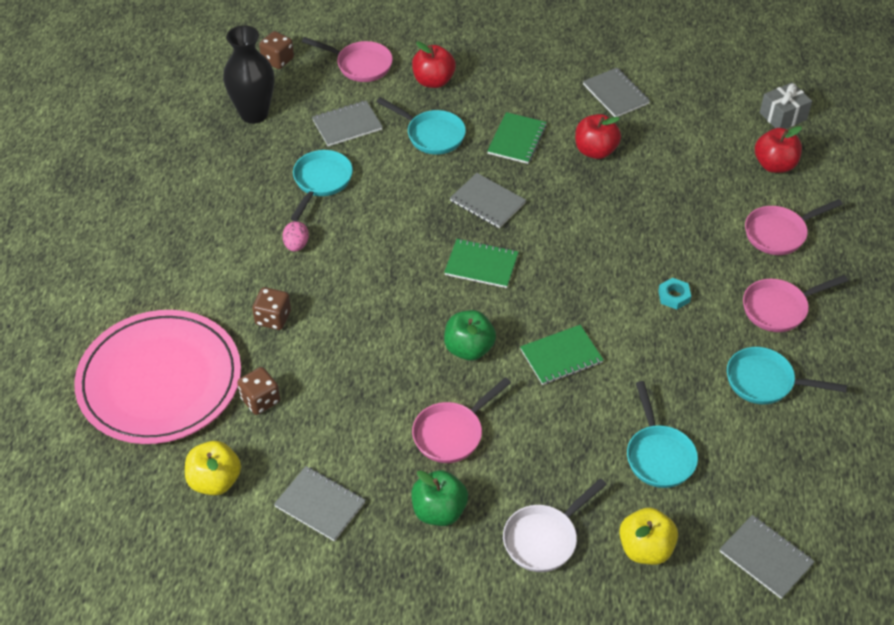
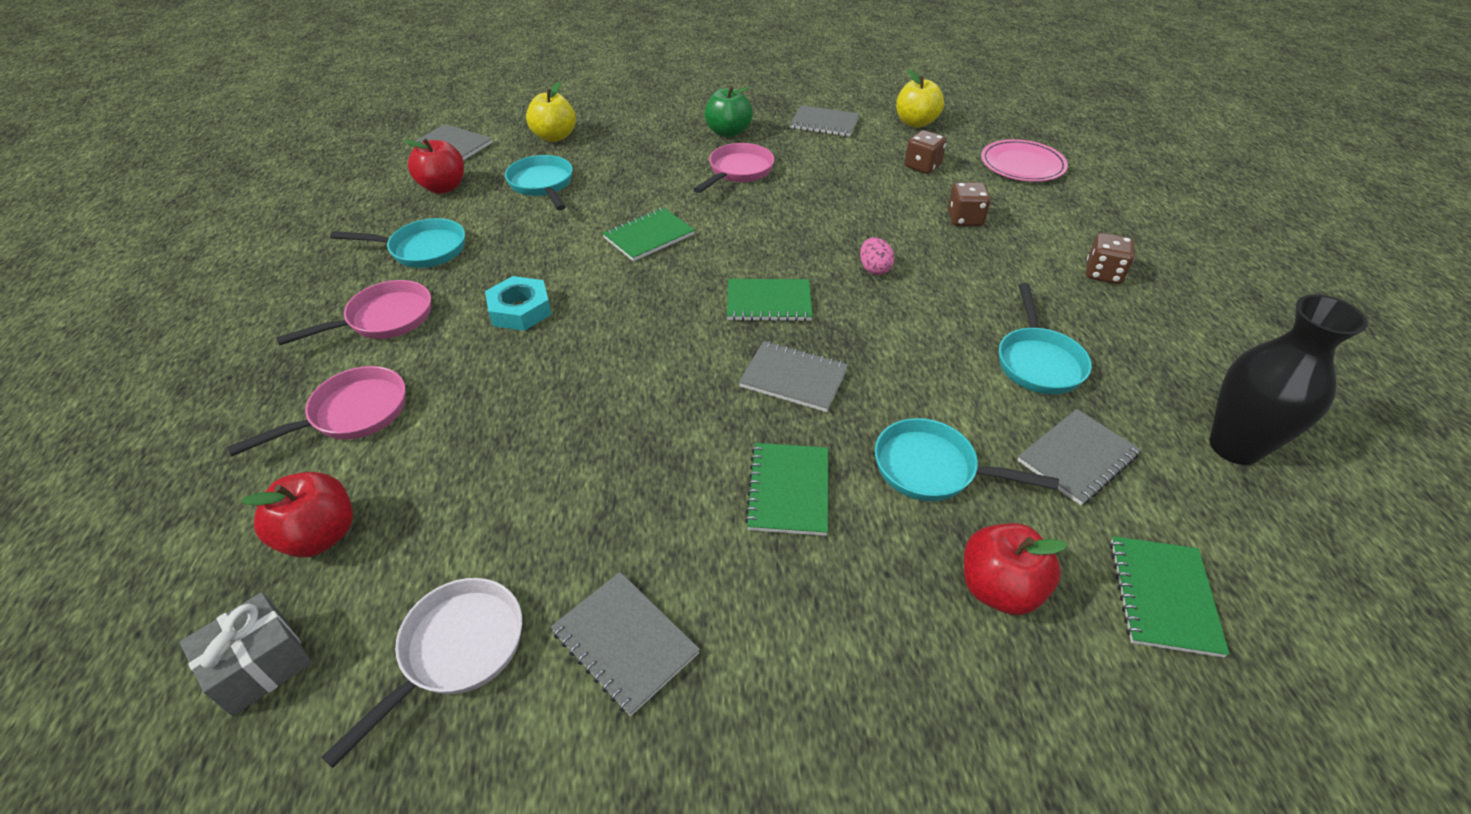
camera: 165 degrees right, 5 degrees down
(160, 380) = (1022, 164): pink plate -> pink plate, size x0.53
(277, 60) = (1318, 570): brown dice -> brown dice (1103, 274)
(296, 245) = (1001, 284): pink egg -> pink egg (874, 269)
(360, 65) = (1163, 596): pink pan -> green notebook
(469, 349) = (749, 227): green apple -> none
(544, 538) = (638, 131): white pan -> white pan (456, 651)
(595, 151) = (648, 497): red apple -> red apple (443, 187)
(674, 296) = (520, 310): turquoise nut -> turquoise nut, size x1.55

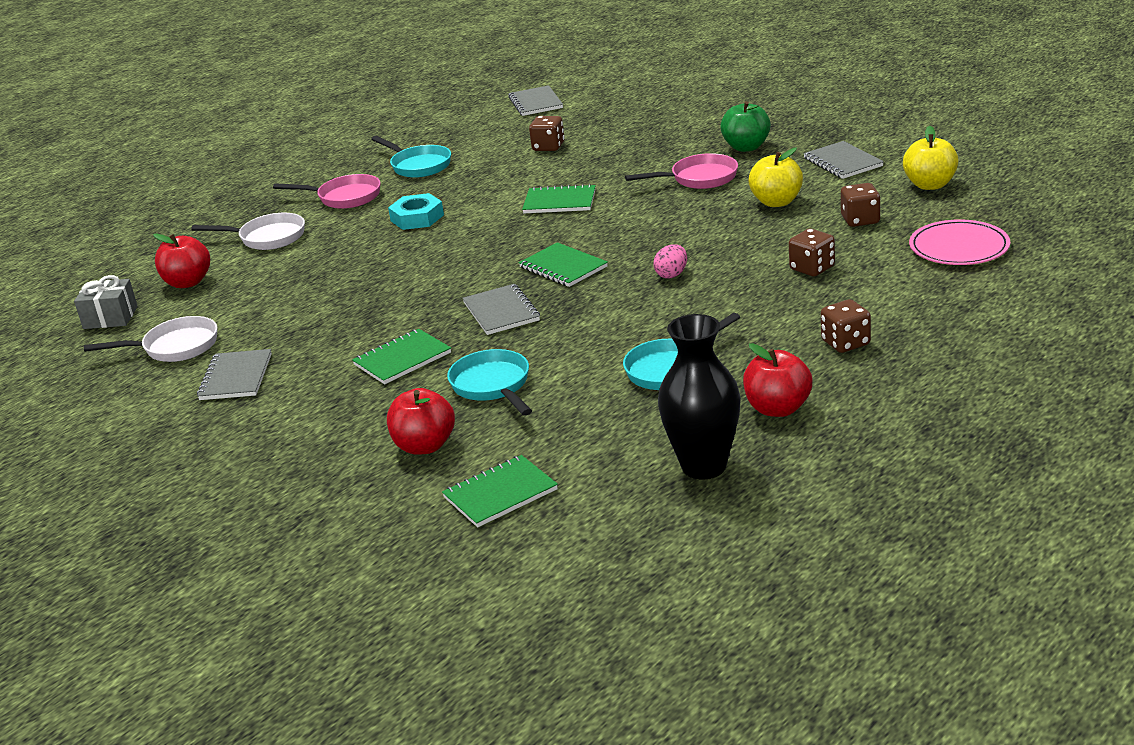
camera: 50 degrees right, 15 degrees down
(352, 414) = (267, 238): pink pan -> white pan
(443, 187) = (486, 130): red apple -> red apple (778, 409)
(542, 185) = (548, 147): turquoise pan -> brown dice
(554, 137) = (611, 115): yellow apple -> yellow apple (776, 202)
(1077, 458) = (587, 421): grey notebook -> none

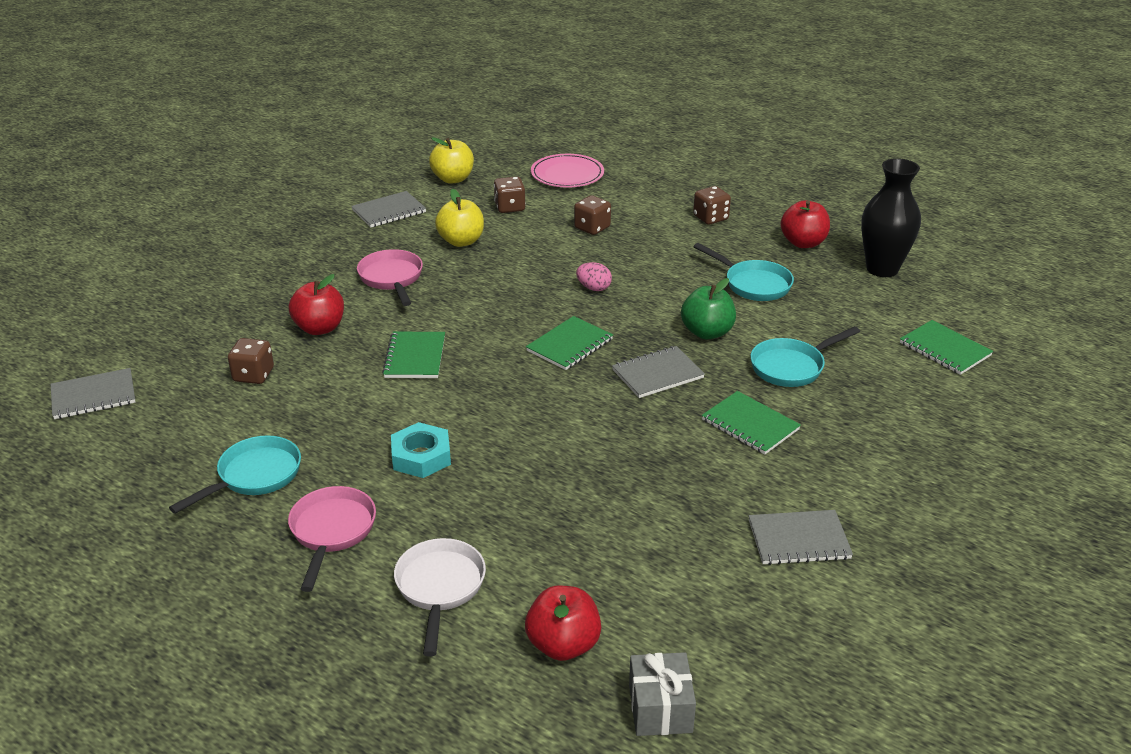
camera: 100 degrees left, 5 degrees up
(175, 347) = (737, 612): white pan -> none
(425, 446) = (892, 393): red apple -> red apple (320, 328)
(746, 147) = (328, 255): green apple -> green apple (707, 332)

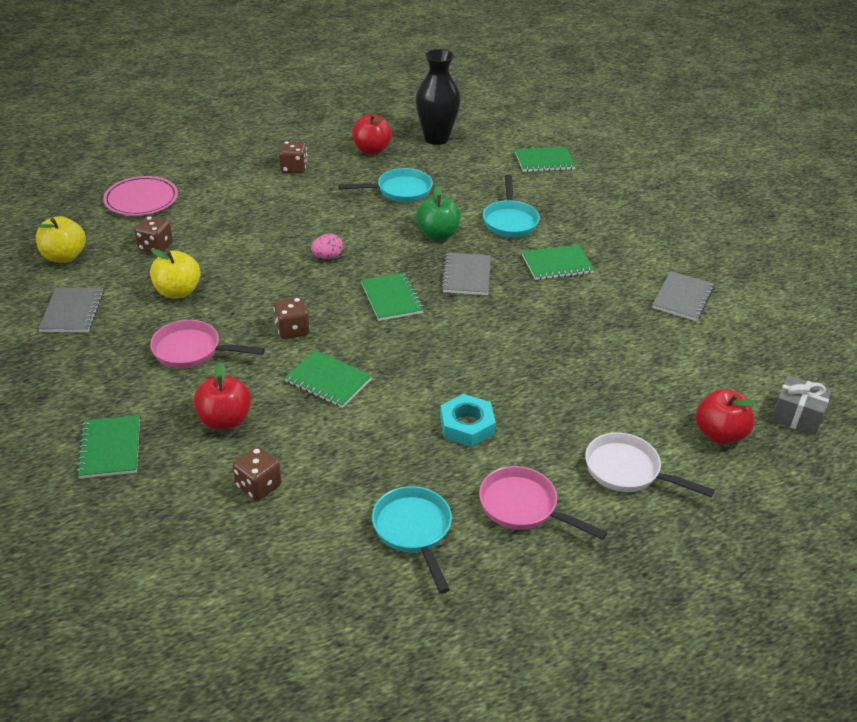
camera: 60 degrees left, 5 degrees up
(93, 396) = (180, 613): grey notebook -> none
(246, 294) = (110, 448): none -> green notebook
(592, 228) = (241, 222): brown dice -> brown dice (292, 330)

